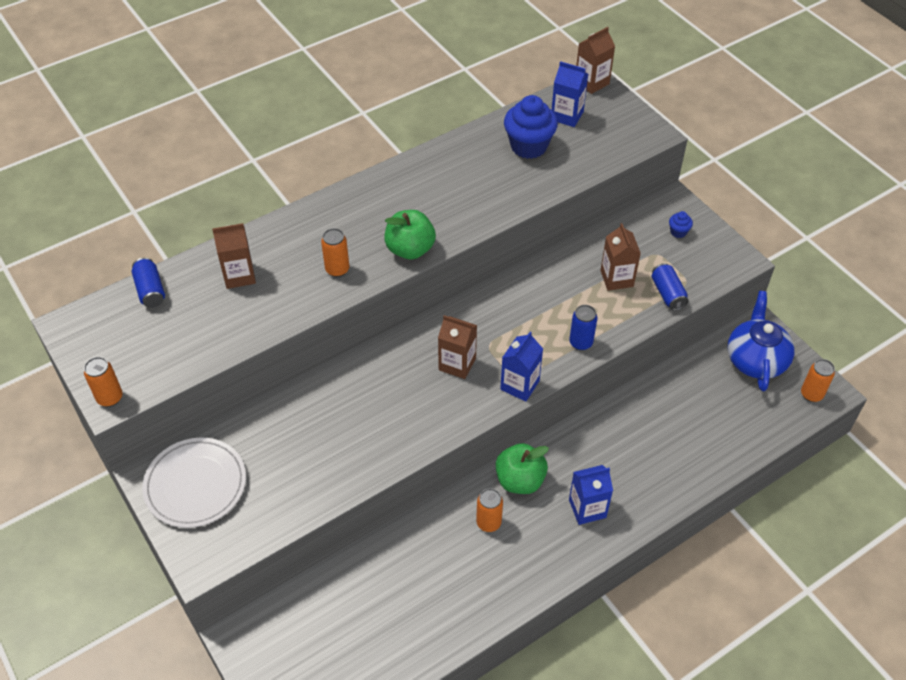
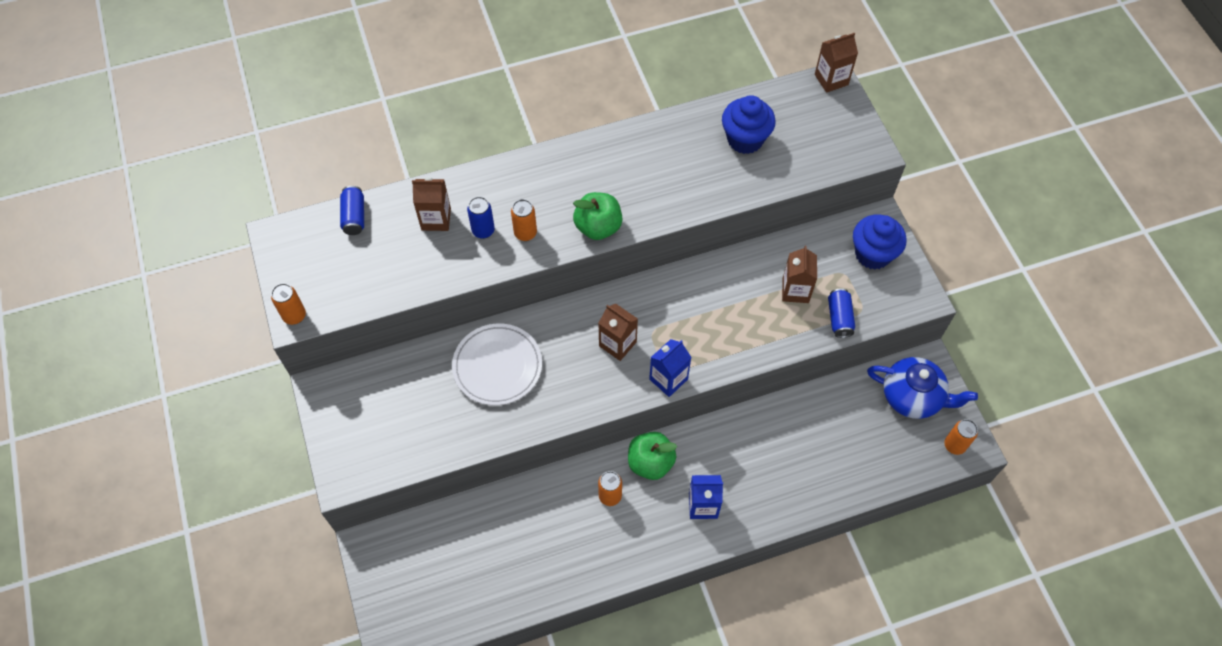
camera: 15 degrees right, 10 degrees up
(195, 485) = (356, 405): white plate -> white plate (497, 366)
(567, 116) = (793, 113): blue carton -> none
(581, 343) = (739, 350): blue can -> blue can (483, 230)
(678, 232) = (872, 254): blue cupcake -> blue cupcake, size x2.23
(755, 360) = (912, 396): blue teapot -> blue teapot turned 90 degrees clockwise

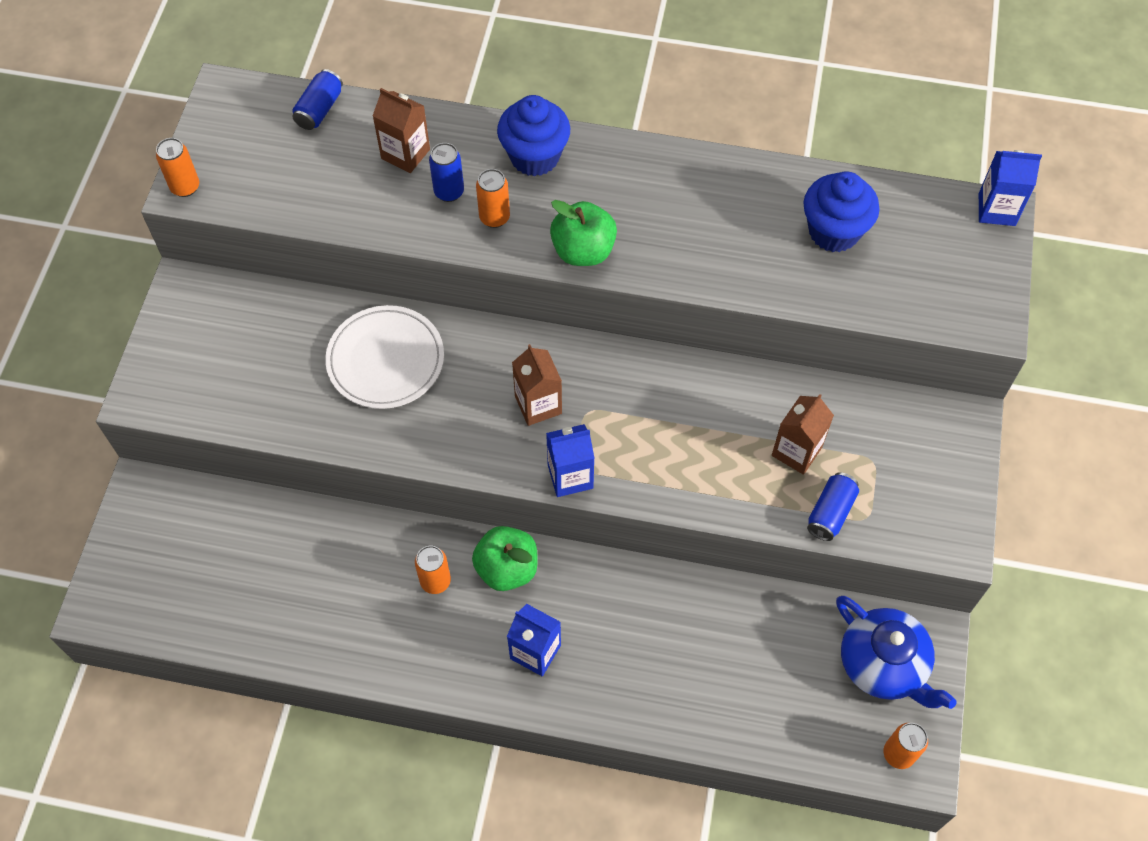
camera: 30 degrees right, 0 degrees up
(831, 79) = (996, 209): brown carton -> blue carton
(872, 254) = (927, 457): blue cupcake -> blue cupcake (534, 157)

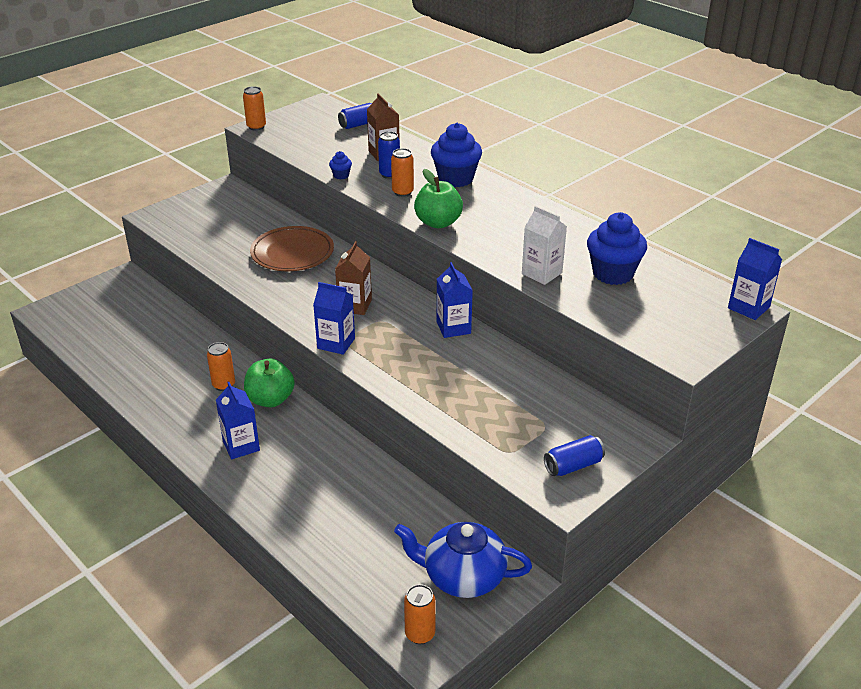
camera: 35 degrees right, 25 degrees down
(385, 360) = (292, 253): white plate -> brown plate
(391, 227) = (341, 175): none -> blue cupcake
(673, 374) = (453, 327): none -> blue carton
(763, 274) = (542, 273): none -> white carton
(796, 451) = (495, 397): brown carton -> none
(830, 512) = (486, 437): blue can -> blue can (573, 466)
(883, 664) = (462, 576): blue teapot -> blue teapot turned 105 degrees clockwise

